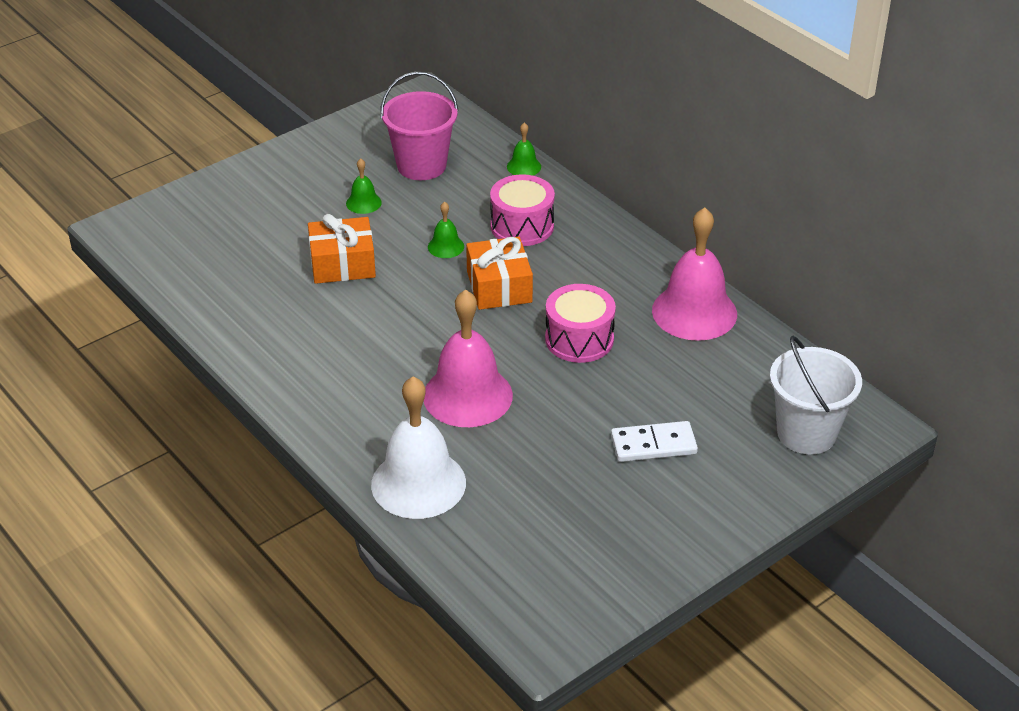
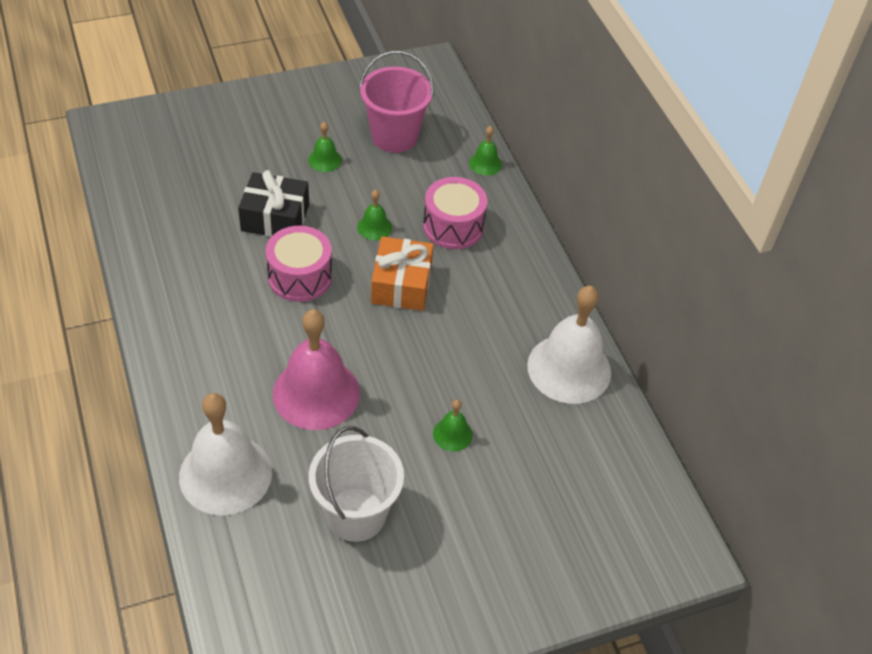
camera: 15 degrees right, 10 degrees up
(342, 264) = (275, 218): orange gift -> black gift
(579, 339) = (447, 364): pink drum -> pink drum (300, 277)
(615, 392) = (452, 434): none -> green bell
(653, 445) = (461, 505): white domino -> none
(694, 312) = (569, 368): pink bell -> white bell
(806, 433) = (614, 541): white bucket -> white bucket (356, 514)

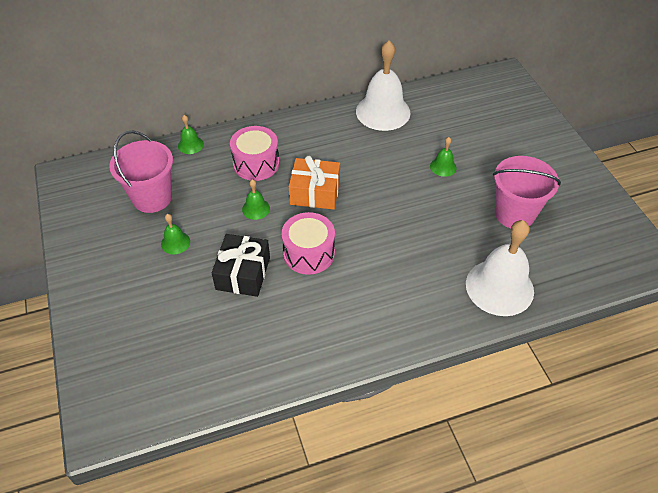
camera: 85 degrees left, 0 degrees up
(316, 393) = (420, 238): pink bell -> none
(356, 514) = (514, 214): white bucket -> pink bucket

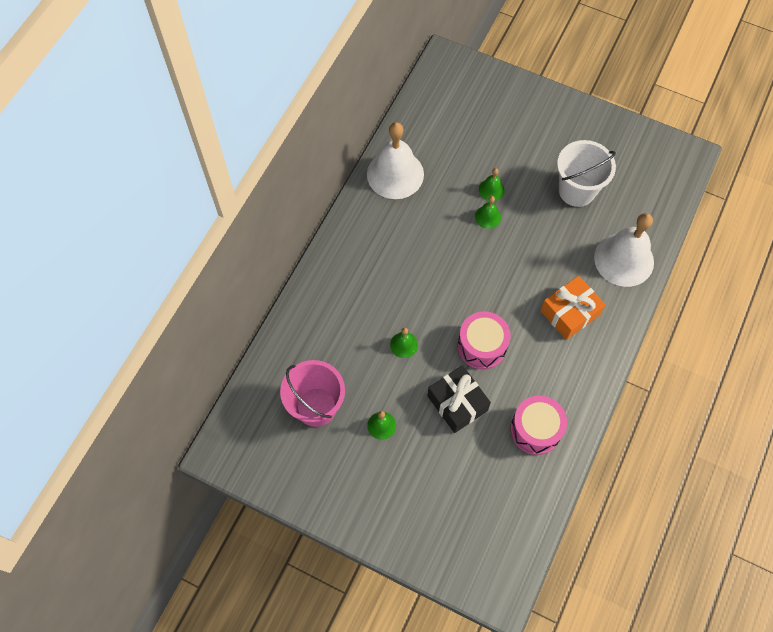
camera: 45 degrees left, 15 degrees up
(190, 145) = (285, 335): green bell -> green bell (487, 217)
(256, 164) = (357, 306): pink drum -> pink drum (535, 429)
(315, 192) = (429, 292): orange gift -> orange gift (570, 313)
(514, 214) = (577, 190): pink bucket -> white bucket

